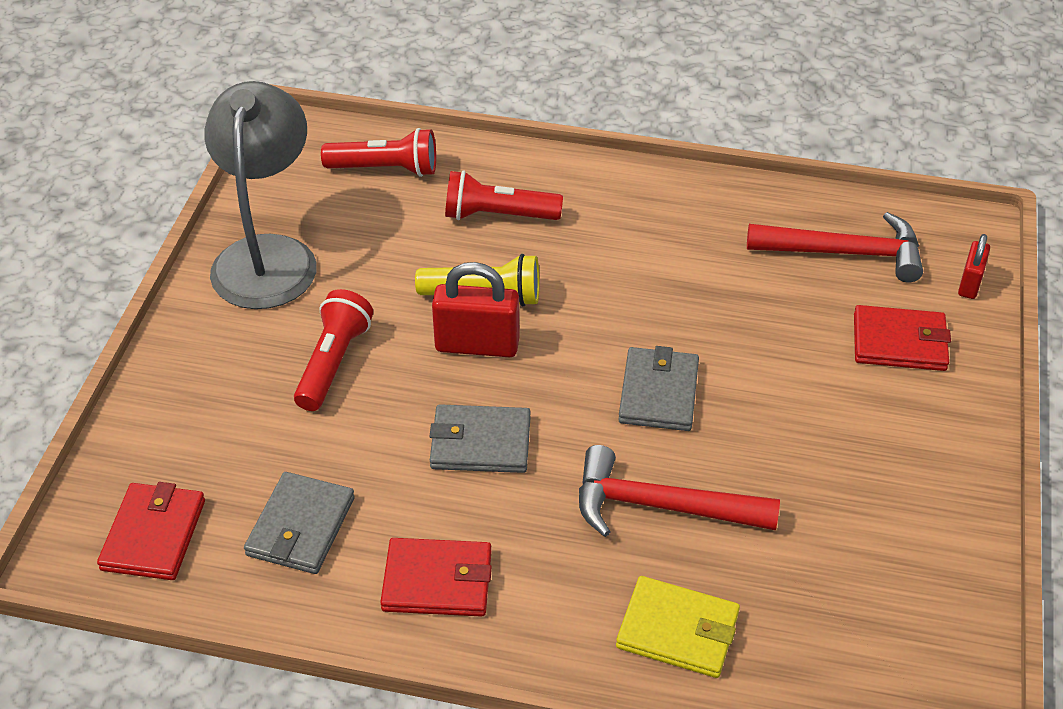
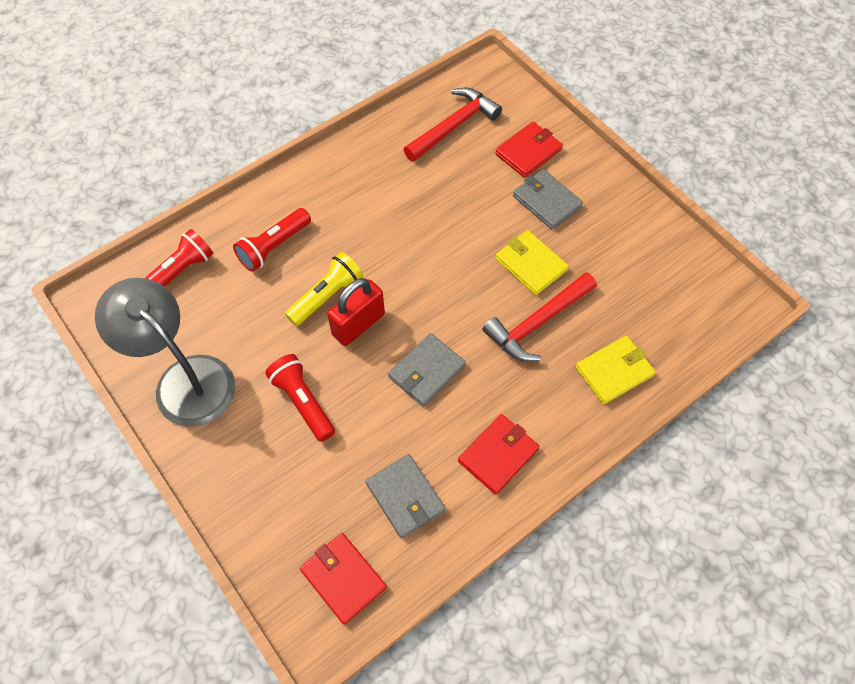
camera: 50 degrees left, 15 degrees up
(658, 393) = (467, 269): grey wallet -> grey wallet (546, 201)
(737, 447) = (530, 264): none -> yellow wallet
(969, 284) = (519, 97): red padlock -> none

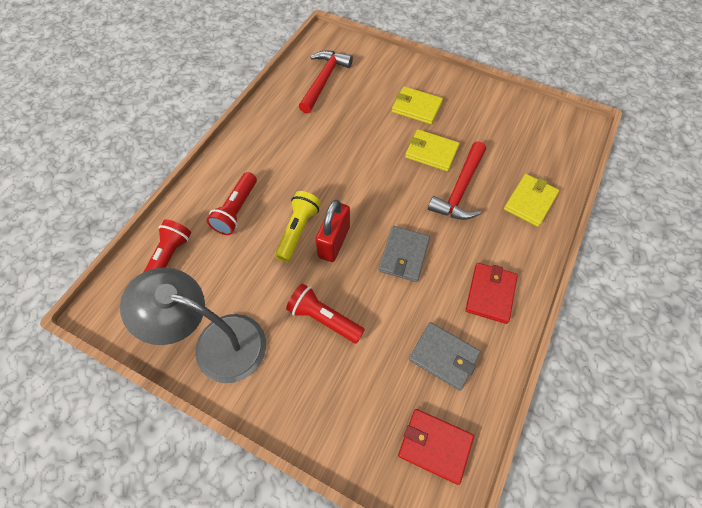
camera: 25 degrees left, 0 degrees up
(528, 152) = (385, 80): red wallet -> none
(546, 201) = (416, 107): grey wallet -> yellow wallet

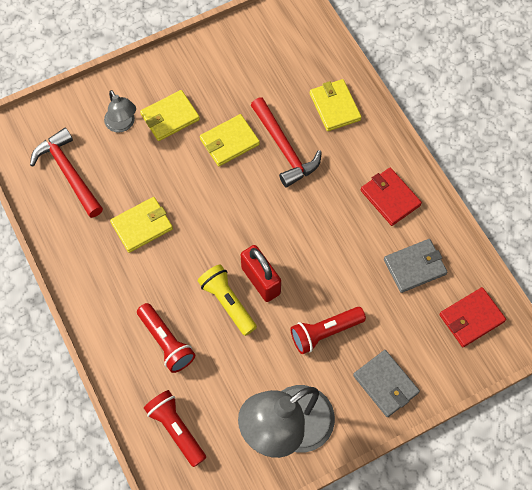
camera: 55 degrees left, 5 degrees up
(318, 141) = (142, 226): none -> yellow wallet
(385, 86) = (122, 124): none -> grey lamp
(404, 255) = (313, 235): grey wallet -> grey wallet (385, 384)

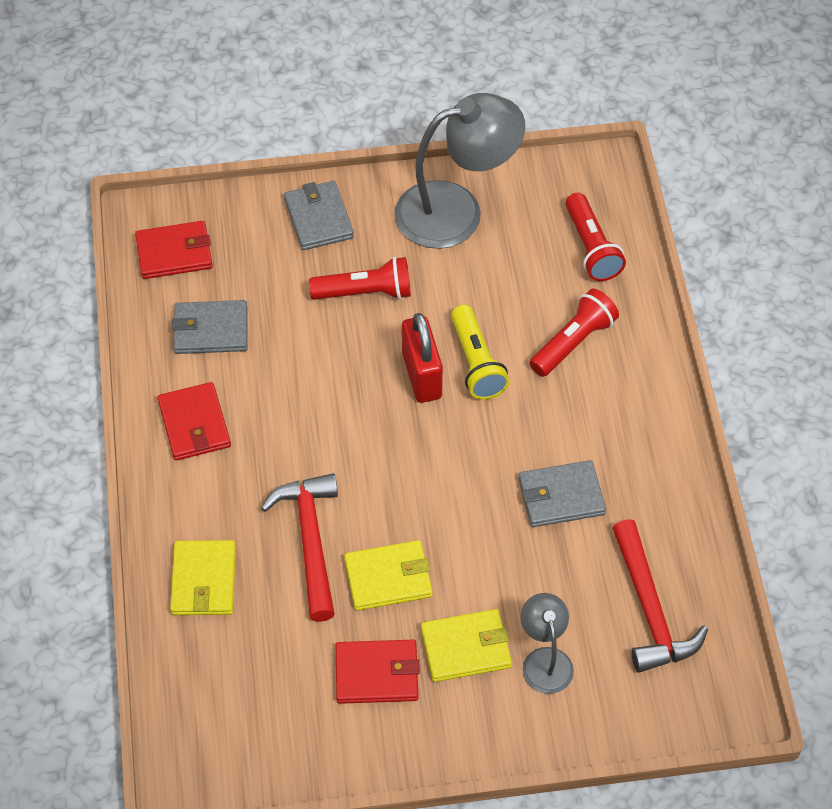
camera: 160 degrees left, 10 degrees down
(142, 226) = (561, 496): yellow wallet -> grey wallet
(166, 342) = (573, 342): red flashlight -> red flashlight turned 60 degrees clockwise
(214, 88) = (377, 674): none -> red wallet

